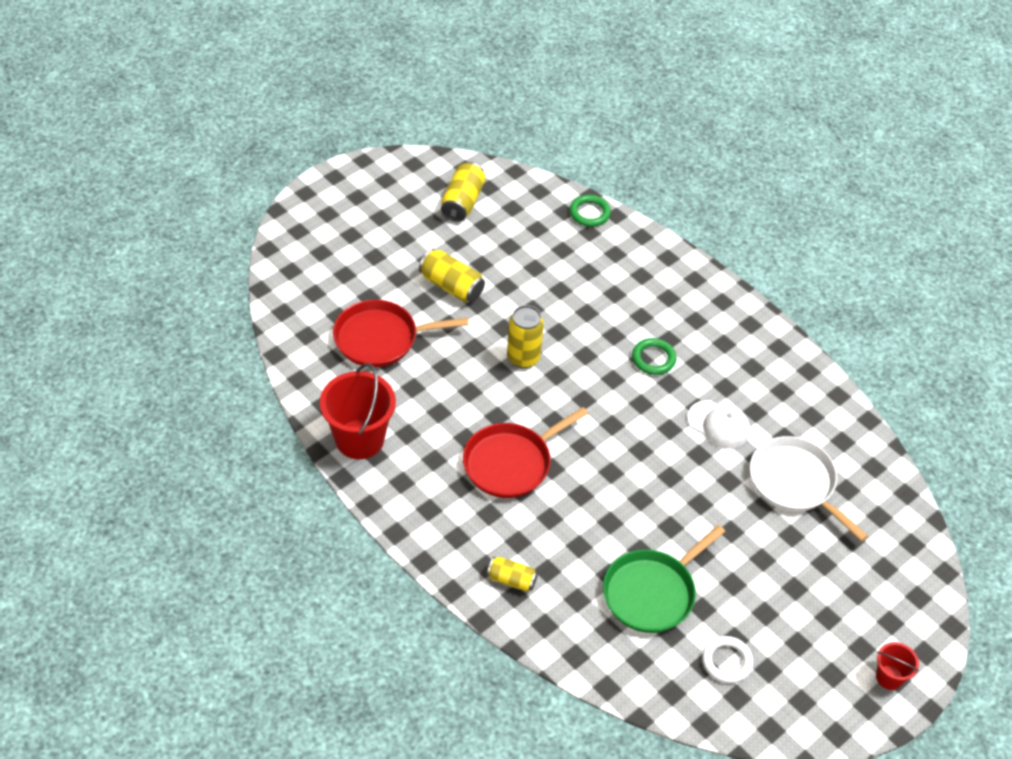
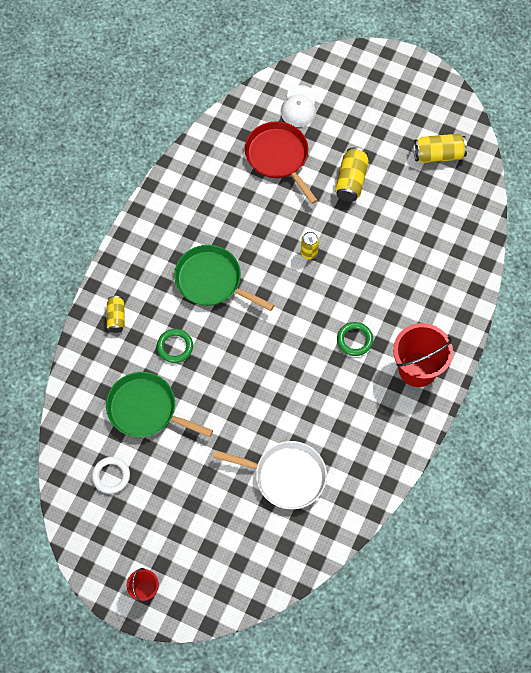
camera: 70 degrees right, 15 degrees up
(359, 439) = (186, 181): red bucket -> red bucket (417, 369)
(511, 463) = (211, 281): red pan -> green pan
(523, 358) = (309, 253): yellow can -> yellow can, size x0.65
(589, 213) = (478, 244): green ring -> green ring (175, 347)
(719, 424) = (315, 406): white cap -> white cap (299, 106)
(795, 483) = (286, 476): white pan -> white pan turned 75 degrees clockwise

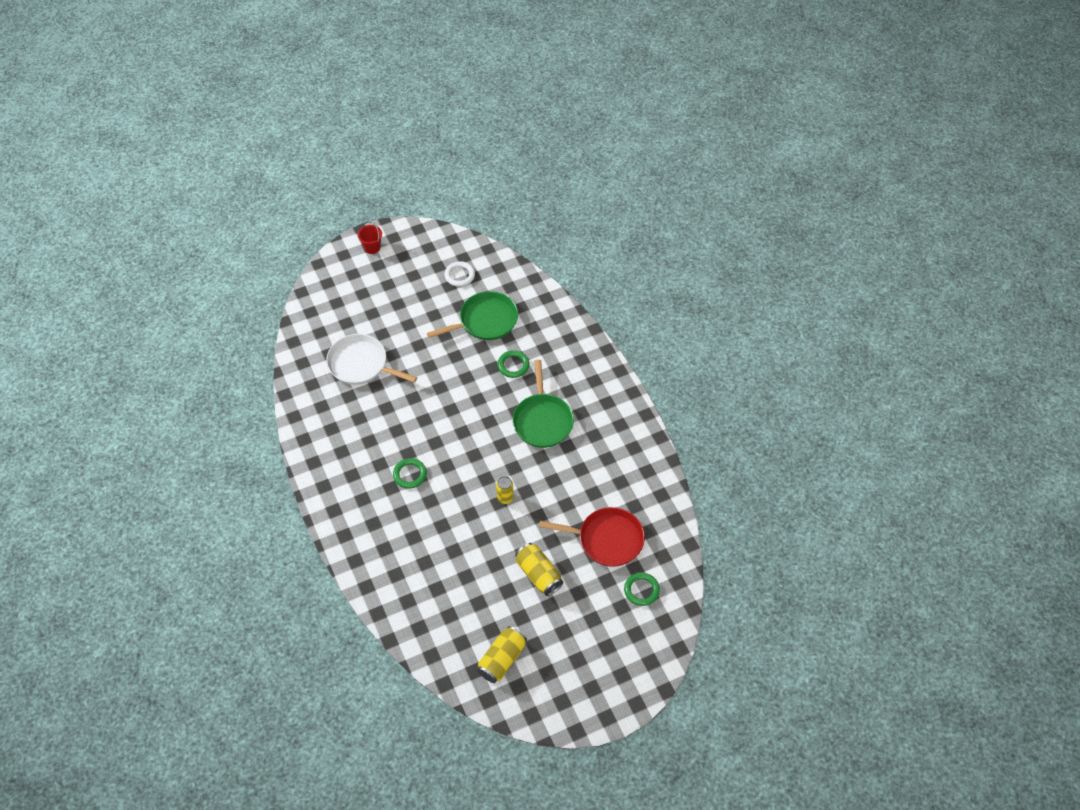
camera: 130 degrees right, 10 degrees down
(116, 317) = (568, 347): yellow can -> none
(211, 281) = (542, 421): green pan -> green pan turned 105 degrees clockwise
(286, 476) = (360, 364): white pan -> white pan turned 60 degrees clockwise
(299, 106) = (641, 590): white cap -> green ring
(417, 369) = (349, 496): red bucket -> none

